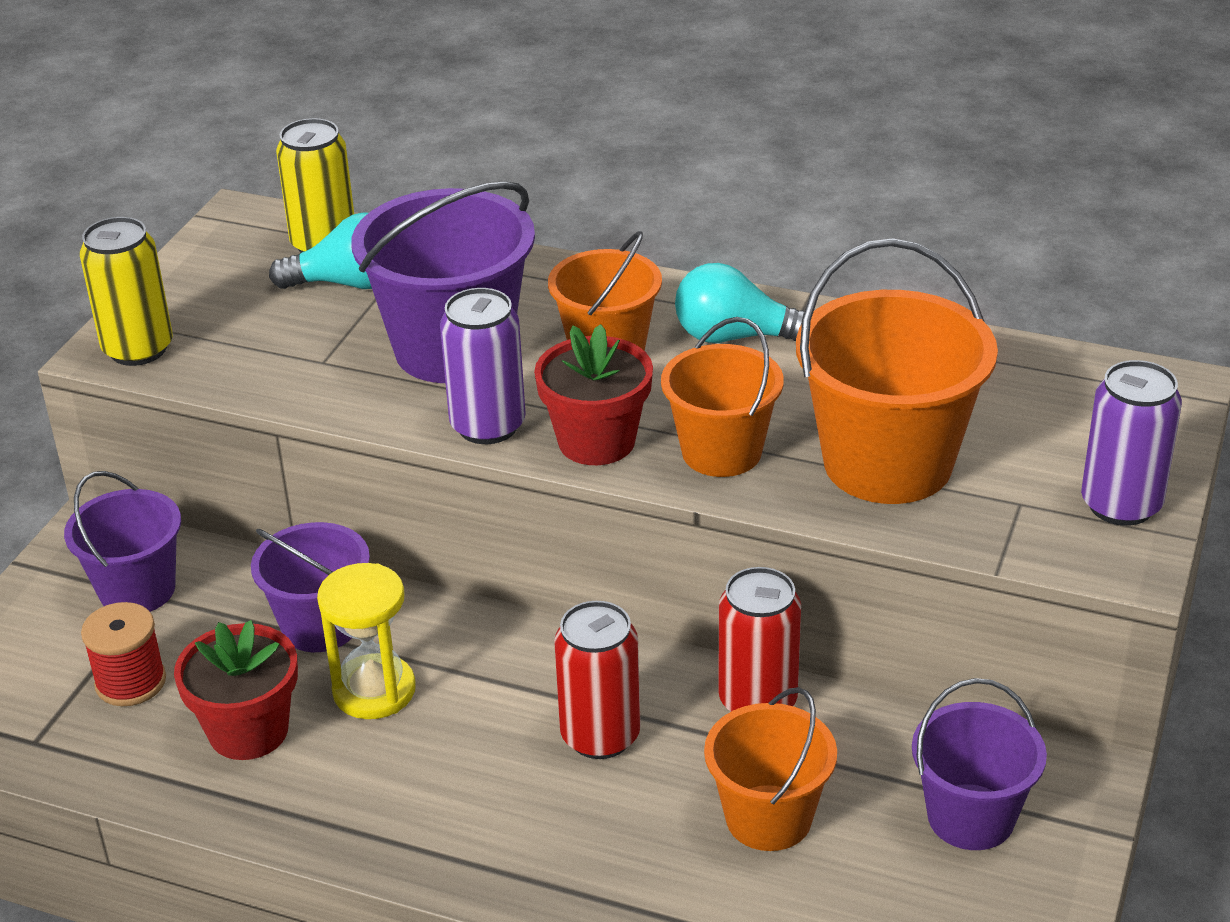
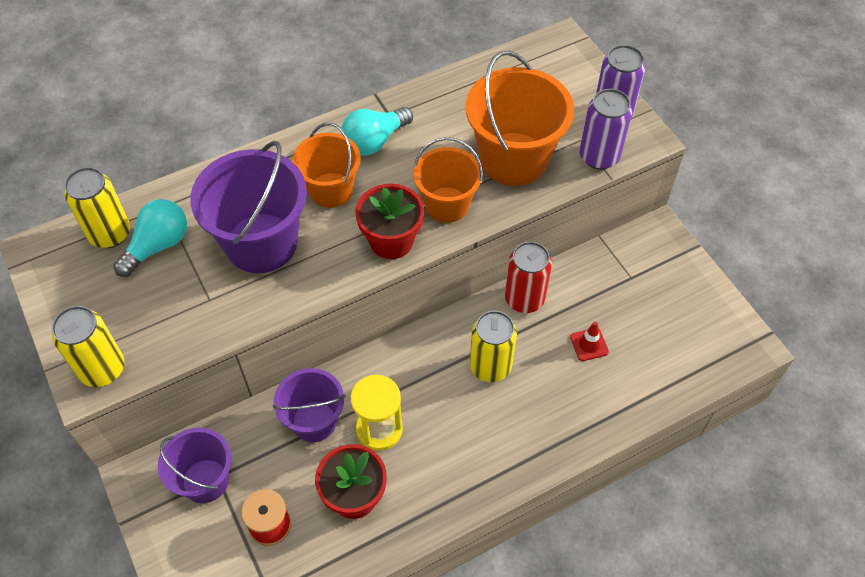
camera: 50 degrees left, 20 degrees up
(488, 426) = (335, 271): purple can -> purple can (599, 156)
(600, 736) = (490, 366): red can -> yellow can
(768, 818) = (589, 344): orange bucket -> red traffic cone
(971, 817) = (647, 282): purple bucket -> none

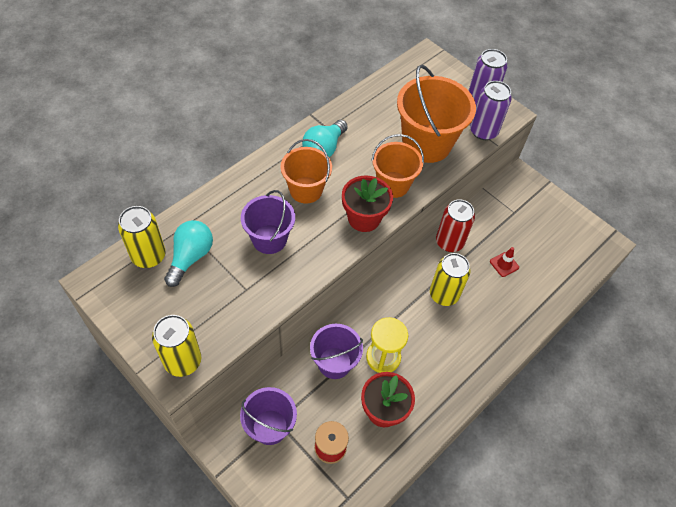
camera: 20 degrees left, 0 degrees up
(261, 243) = (269, 239): purple bucket -> purple bucket, size x0.63

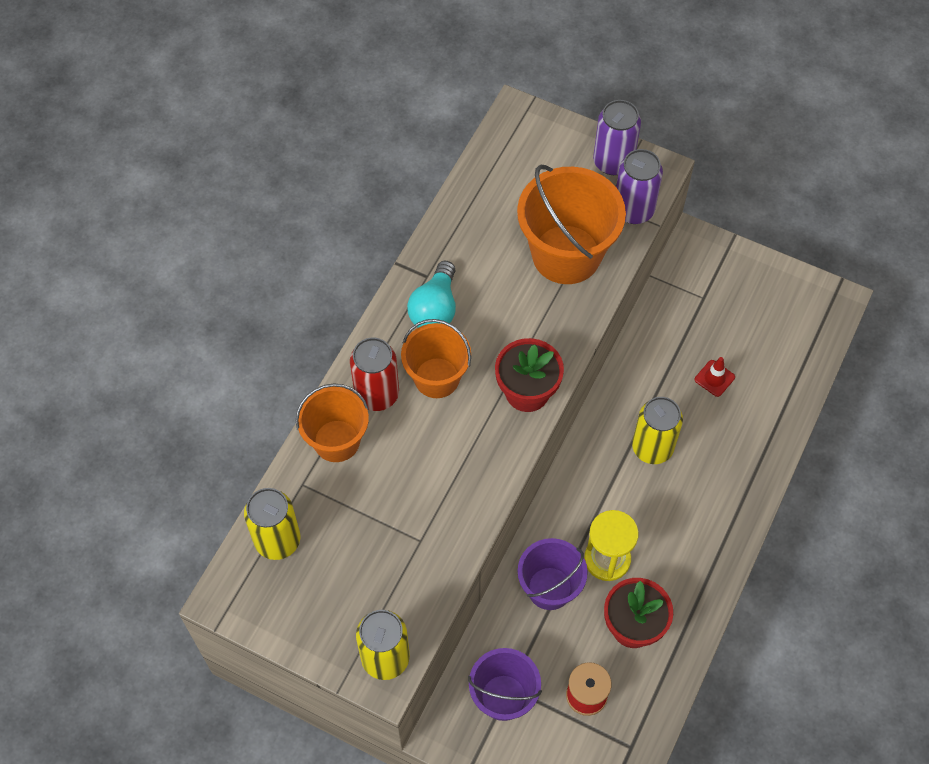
camera: 15 degrees left, 5 degrees up
(190, 257) = (331, 523): turquoise light bulb -> none
(269, 239) = (420, 463): purple bucket -> none
(393, 184) = (545, 331): orange bucket -> orange bucket (336, 441)
(449, 242) = (633, 371): red can -> red can (377, 394)

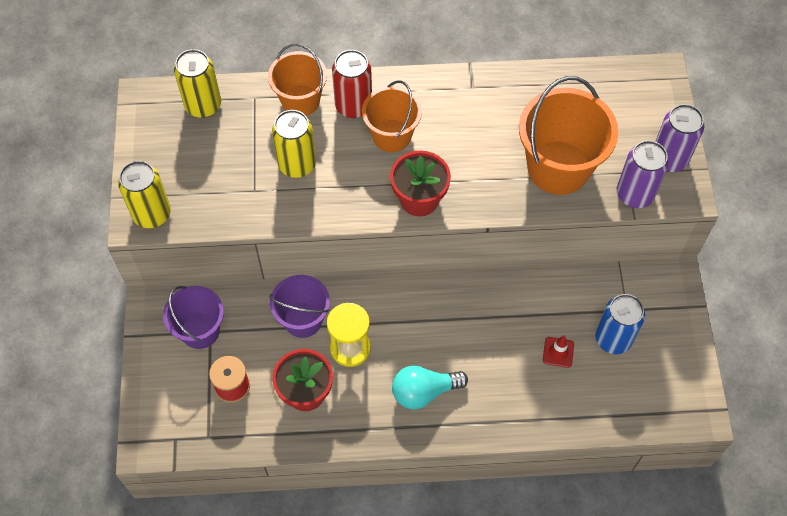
camera: 60 degrees right, 0 degrees up
(435, 309) = (448, 106): turquoise light bulb -> turquoise light bulb (424, 392)
(652, 447) = (465, 335): yellow can -> yellow can (297, 164)
(726, 325) = (613, 339): none -> blue can

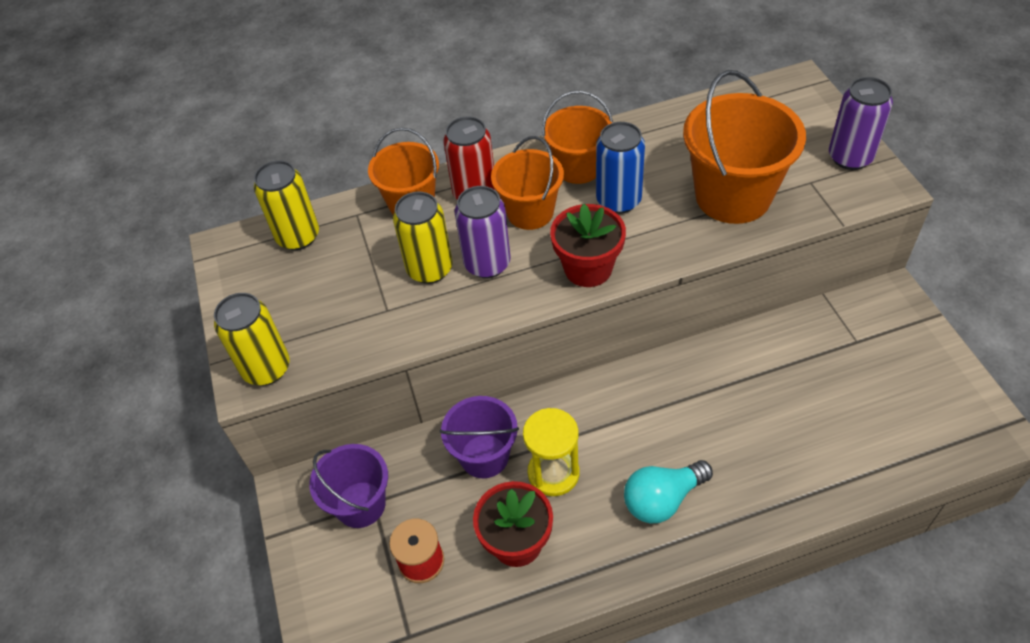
camera: 10 degrees left, 10 degrees down
(445, 105) = (578, 167): none -> orange bucket
(558, 352) = (801, 409): red traffic cone -> none
(613, 339) = (857, 376): blue can -> blue can (618, 200)
(634, 194) = (830, 200): purple can -> purple can (487, 264)

